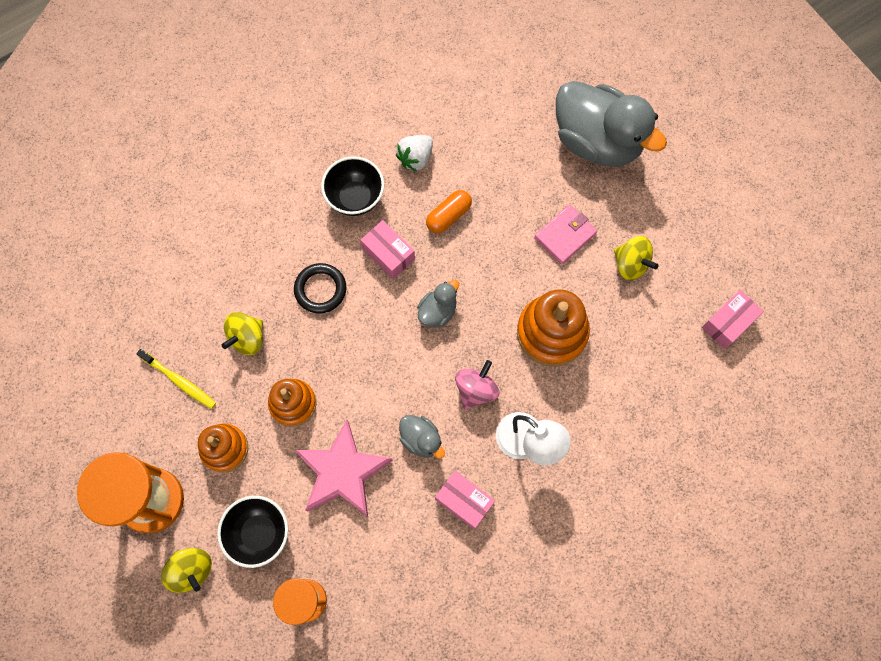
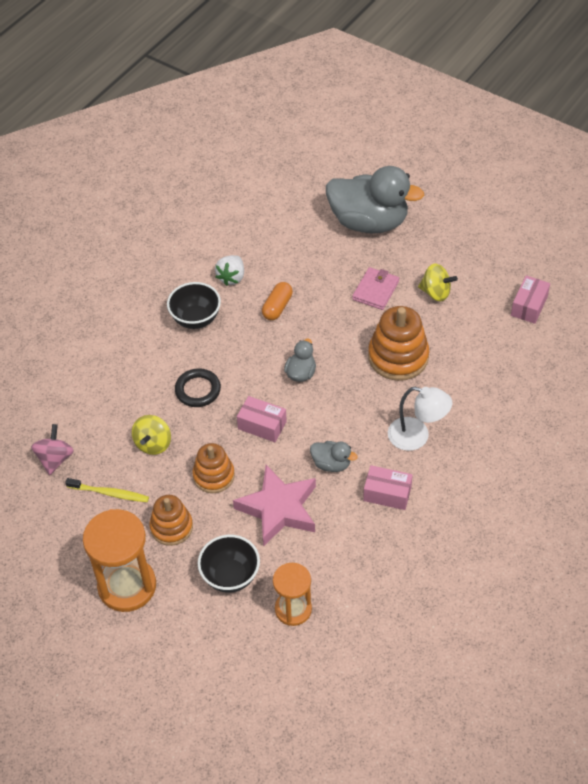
camera: 20 degrees left, 20 degrees down
(192, 570) = (186, 623): yellow spinning top -> none
(388, 254) = (241, 348): pink box -> pink box (262, 425)
(476, 390) = (358, 415): pink spinning top -> pink spinning top (55, 459)

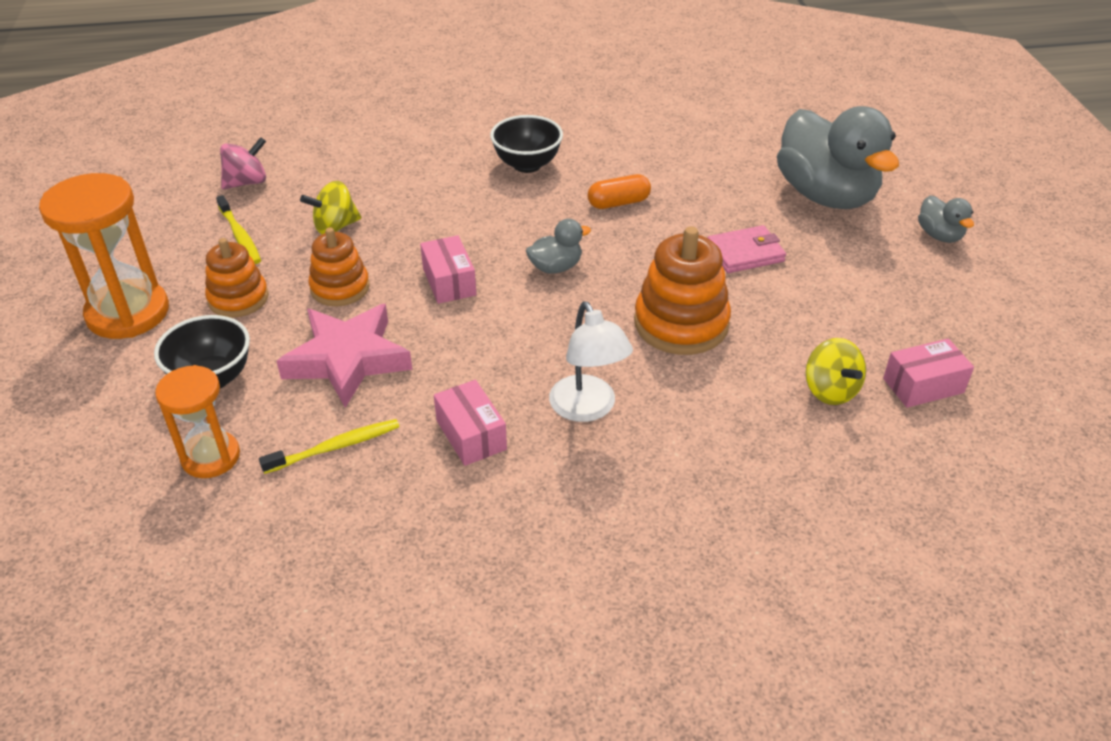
camera: 45 degrees right, 10 degrees down
(198, 390) = (440, 215): black ring -> none
(231, 277) = (611, 156): white strawberry -> none
(331, 464) = (459, 363): grey duck -> grey duck (939, 235)
(339, 553) = (335, 447): none -> yellow toothbrush
(436, 292) = (815, 298): yellow spinning top -> yellow spinning top (830, 390)

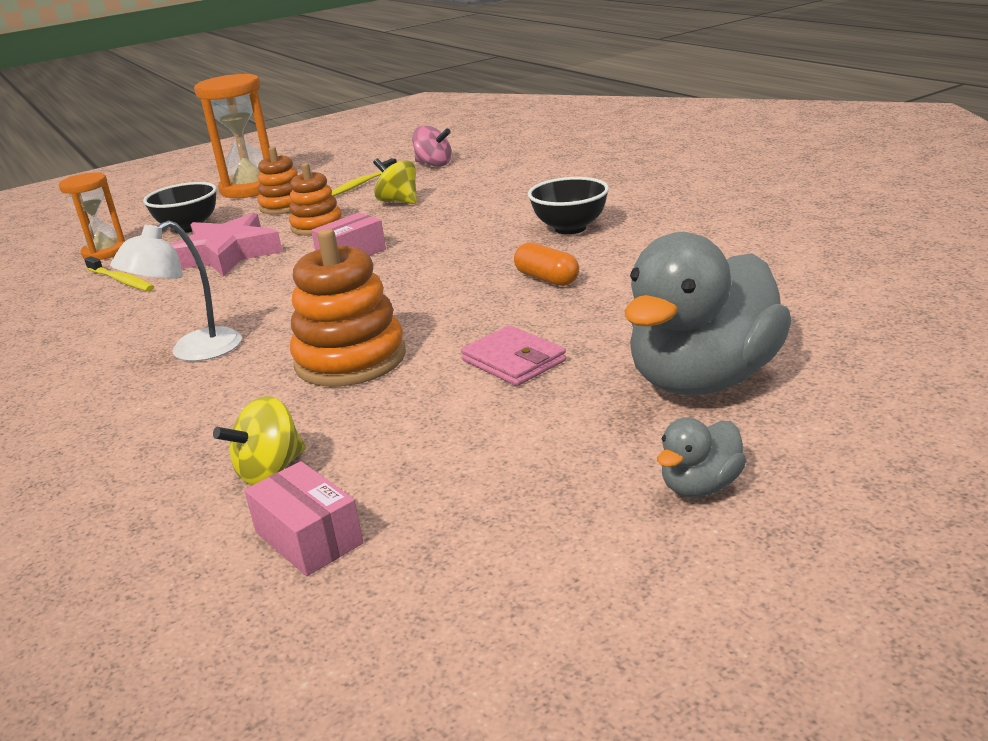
camera: 70 degrees right, 15 degrees down
(471, 435) = (145, 318): pink box -> none
(555, 267) = (405, 284): grey duck -> none

